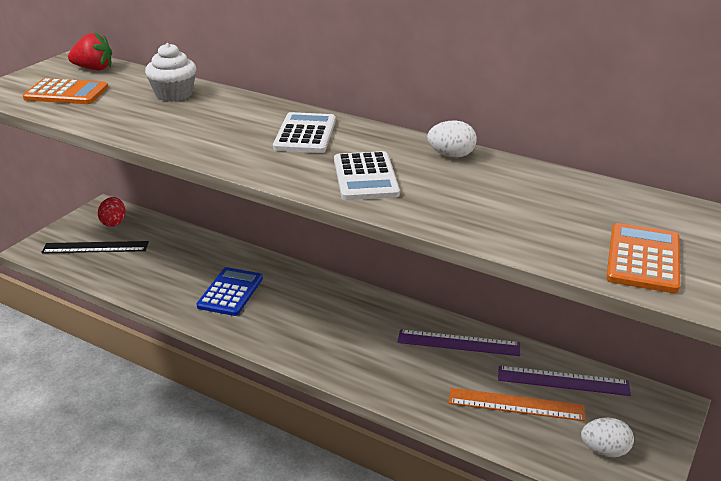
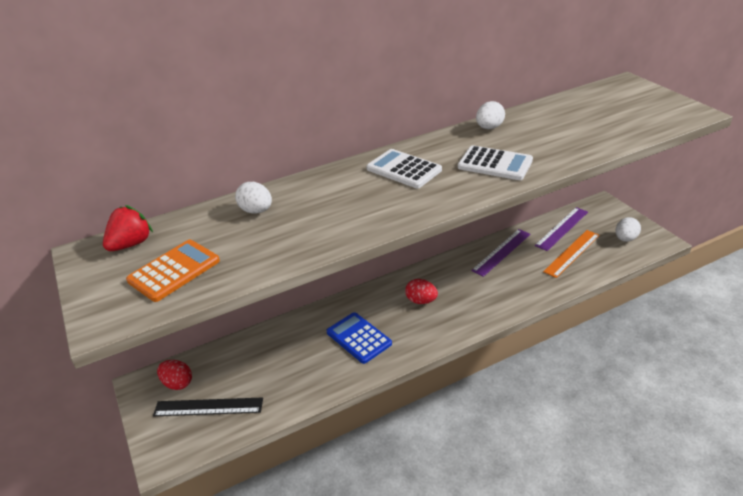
camera: 55 degrees left, 5 degrees up
(95, 247) = (208, 407): black ruler -> black ruler turned 60 degrees clockwise
(174, 94) = (256, 211): white cupcake -> white egg
(317, 312) = (421, 301): none -> red egg
(643, 259) = (655, 113): orange calculator -> none

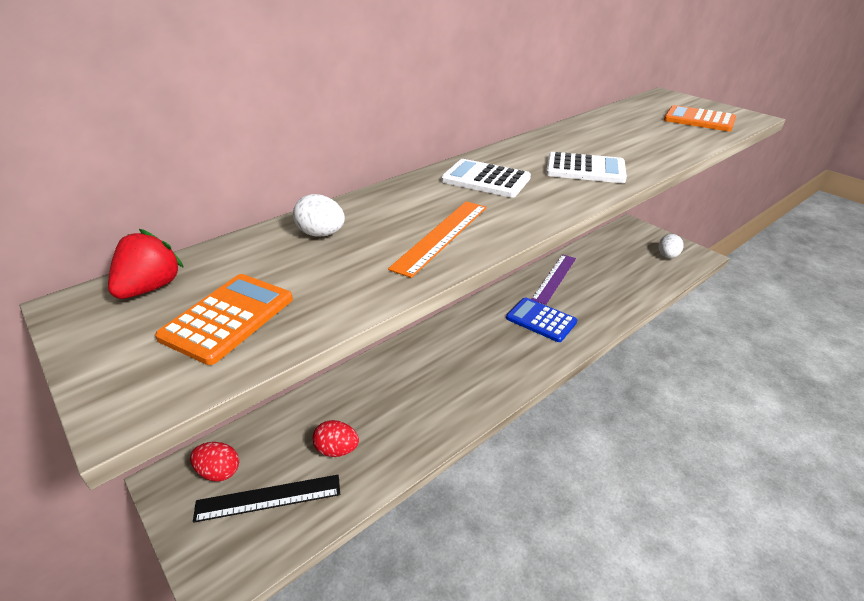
camera: 15 degrees left, 0 degrees up
(359, 338) = (434, 385): blue calculator -> blue calculator (541, 320)
(421, 301) = (490, 336): red egg -> red egg (337, 449)
(489, 128) = (556, 137): white egg -> none
(562, 228) = (604, 251): purple ruler -> none
(572, 253) = (624, 273): orange ruler -> orange ruler (441, 236)
(640, 114) = (699, 120): none -> orange calculator

